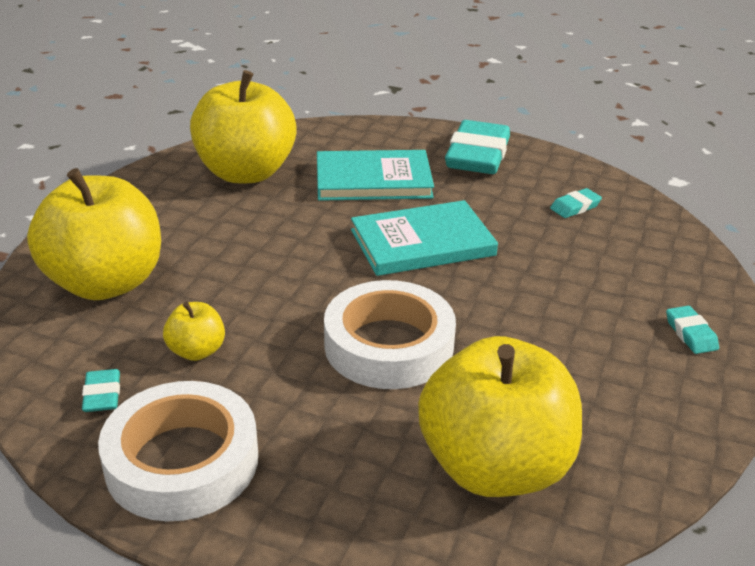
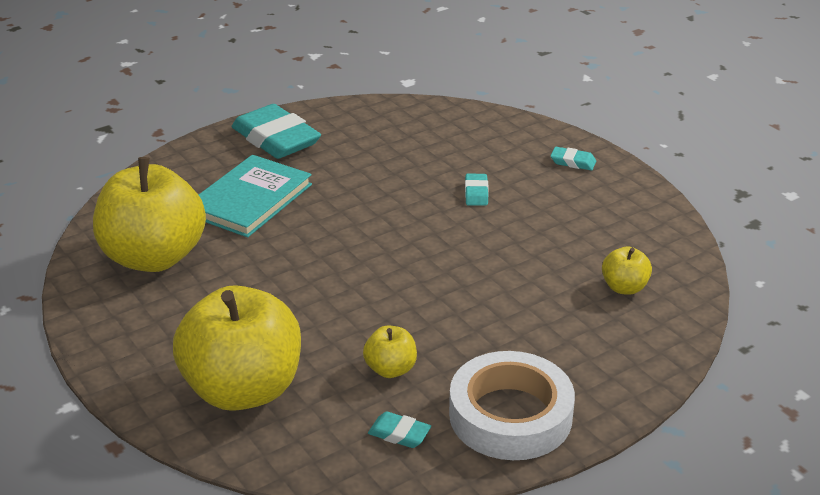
camera: 55 degrees left, 0 degrees up
(389, 345) = (471, 279): white tape -> none
(422, 242) = (365, 214): turquoise book -> none
(494, 466) = (624, 287): yellow apple -> yellow apple, size x0.44
(575, 207) = (395, 133): turquoise eraser -> turquoise eraser (476, 193)

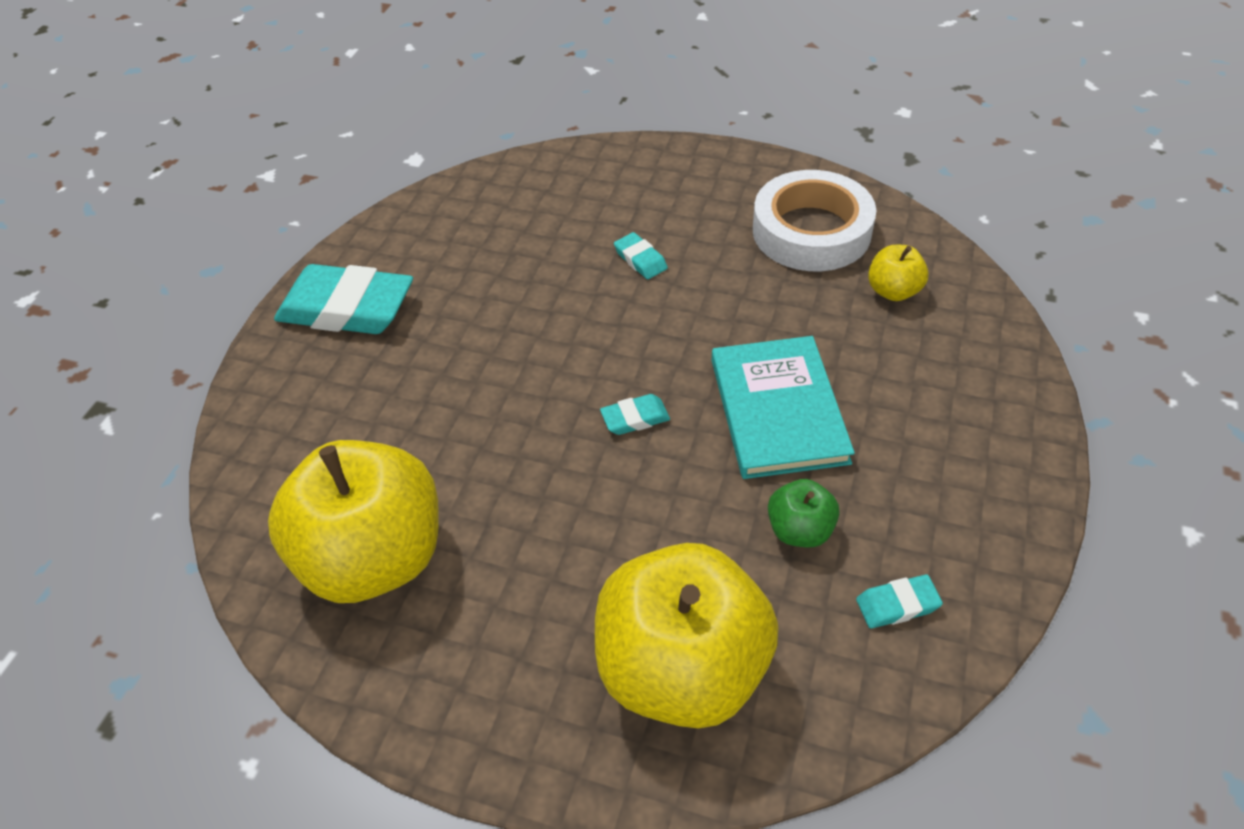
camera: 35 degrees left, 15 degrees up
(250, 200) = (406, 406): turquoise book -> turquoise book (778, 410)
(390, 369) = (800, 530): yellow apple -> green apple
(510, 415) = (966, 506): white tape -> white tape (811, 231)
(573, 162) = (690, 173): turquoise eraser -> turquoise eraser (635, 418)

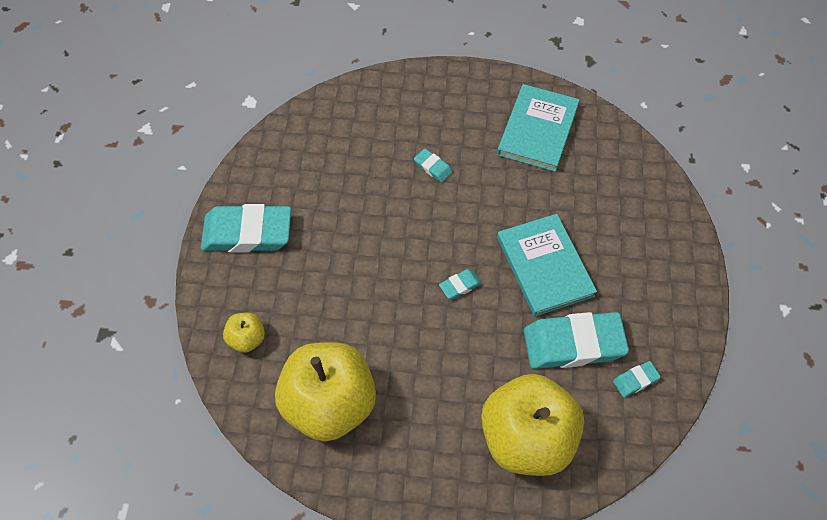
camera: 15 degrees left, 10 degrees up
(800, 530) = (573, 344): green apple -> turquoise eraser
(811, 231) = (538, 130): white tape -> turquoise book
(893, 291) = (597, 170): yellow apple -> yellow apple (246, 339)

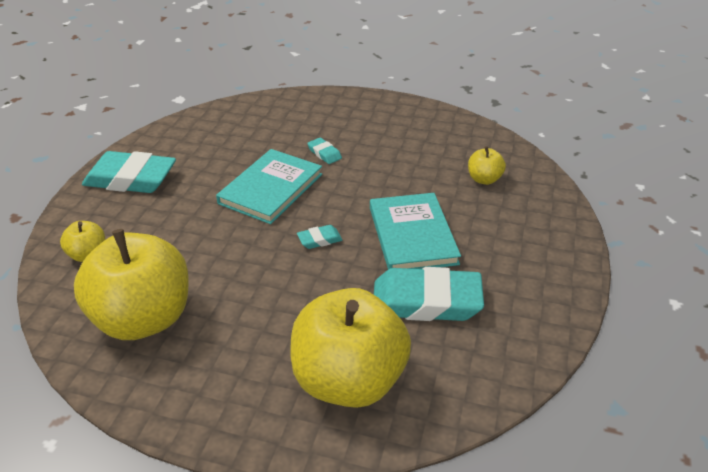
camera: 10 degrees right, 20 degrees down
(538, 130) = (433, 139): turquoise book -> turquoise book (271, 189)
(598, 181) = (484, 179): none -> yellow apple
(635, 380) = (489, 342): turquoise eraser -> none

